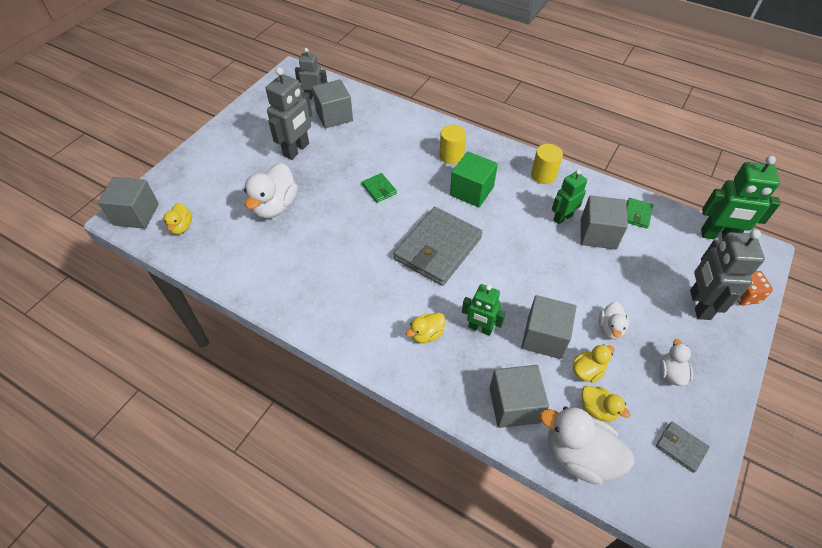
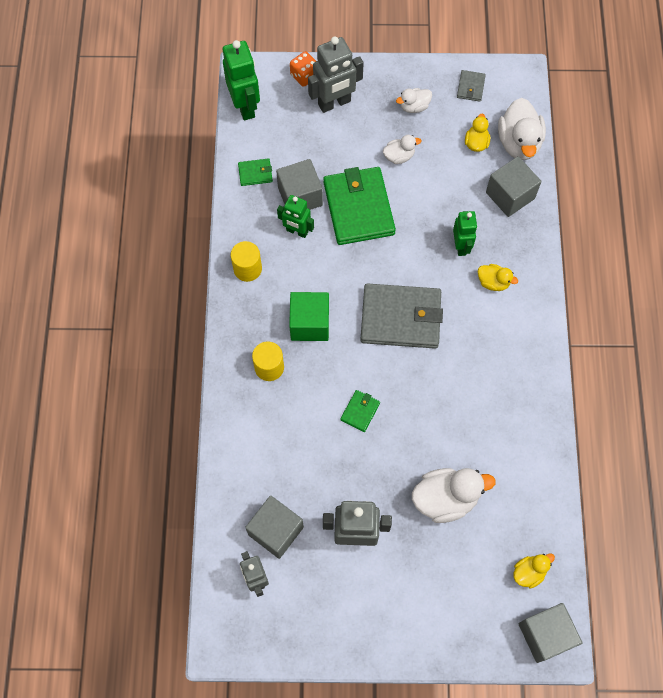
camera: 120 degrees left, 15 degrees up
(544, 337) = (438, 198): grey cube -> none
(564, 269) = (359, 208): none -> green wallet
(587, 371) = (449, 159): yellow duck -> none

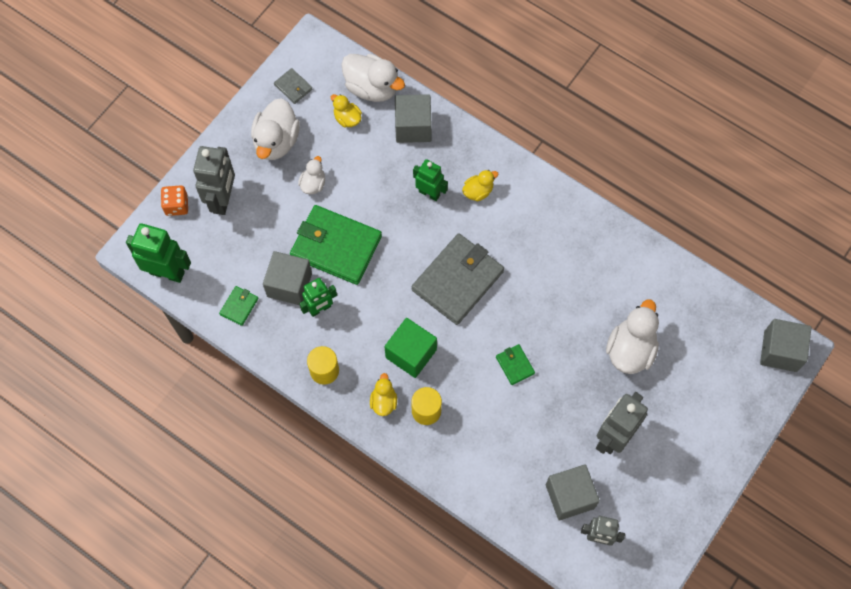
camera: 55 degrees left, 0 degrees up
(414, 106) = (276, 141): white duck -> white duck, size x1.84
(529, 572) = (726, 330): yellow duck -> yellow duck (383, 401)

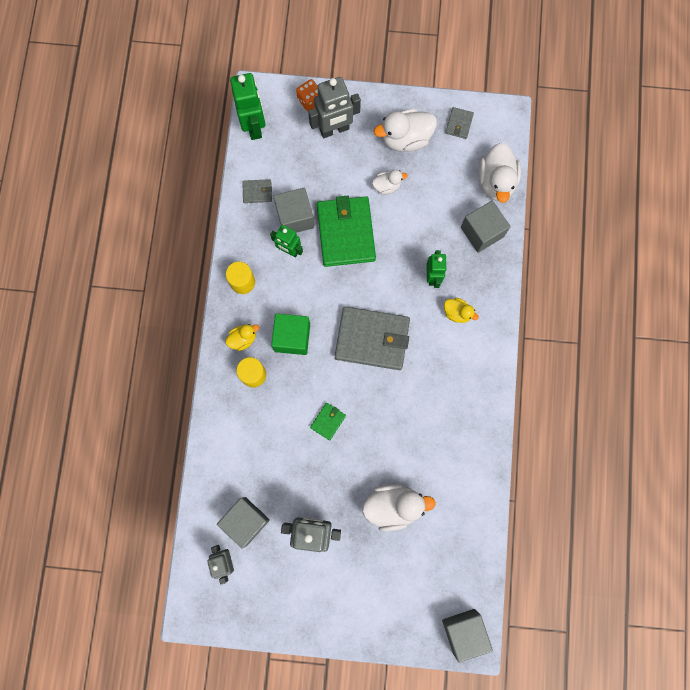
camera: 60 degrees right, 10 degrees up
(239, 306) = (257, 192): green wallet -> grey wallet
(347, 118) = (457, 179): yellow duck -> none

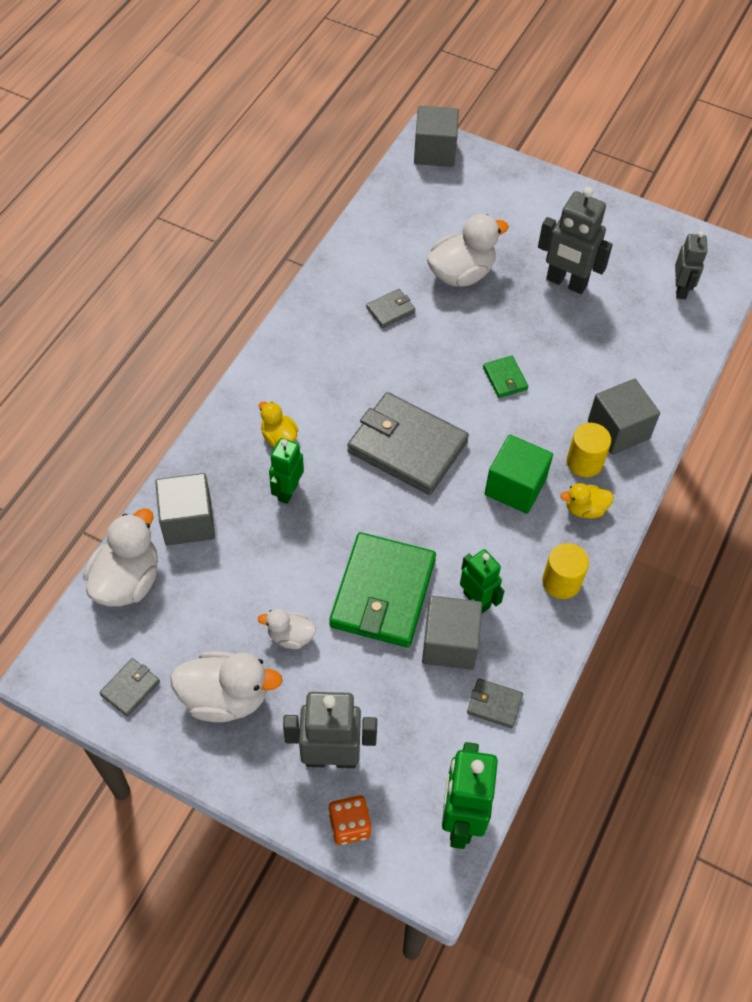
camera: 160 degrees left, 20 degrees down
(246, 521) = (644, 316): grey cube -> grey cube (618, 430)
(328, 421) = (505, 378): green wallet -> green wallet turned 75 degrees counterclockwise
(393, 506) = (461, 273): white duck -> white duck turned 135 degrees clockwise
(430, 448) = (390, 310): none -> grey wallet

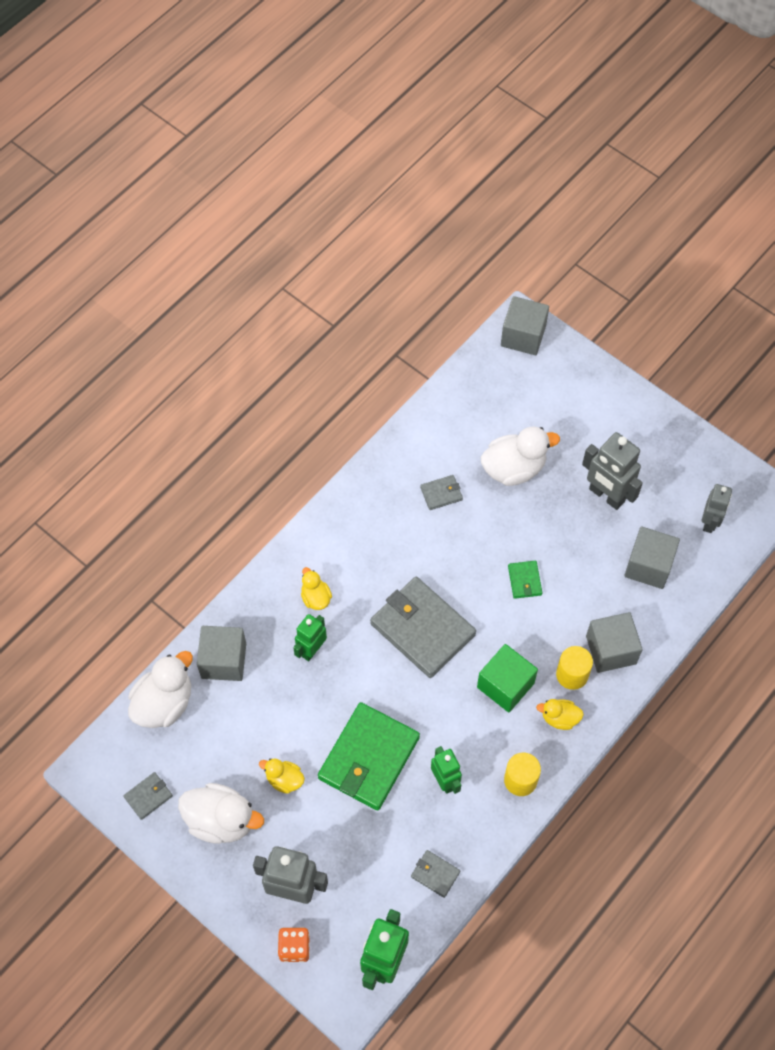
camera: 15 degrees right, 5 degrees up
(290, 636) = (284, 779): white duck -> yellow duck
(450, 643) = (412, 814): grey cube -> grey cube (648, 566)

